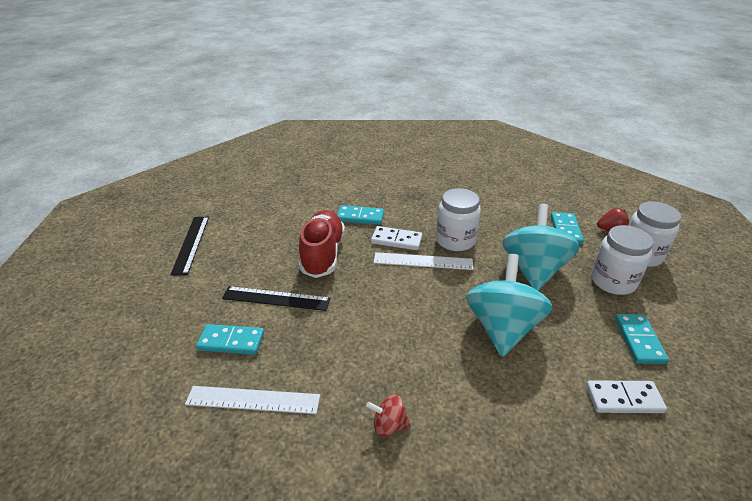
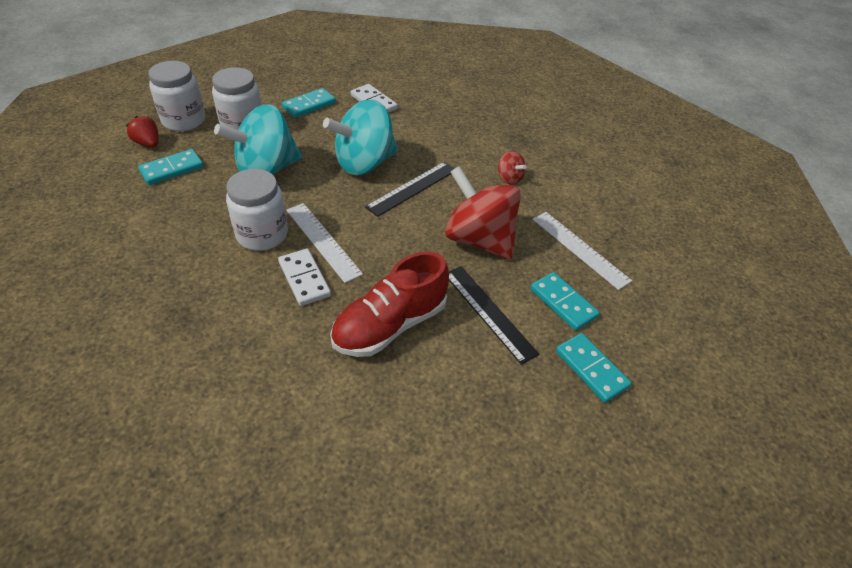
camera: 135 degrees left, 10 degrees up
(191, 244) = (514, 481): black ruler -> black ruler (412, 188)
(339, 339) = (478, 239): none -> red spinning top
(360, 217) = (285, 339): turquoise domino -> turquoise domino (591, 369)

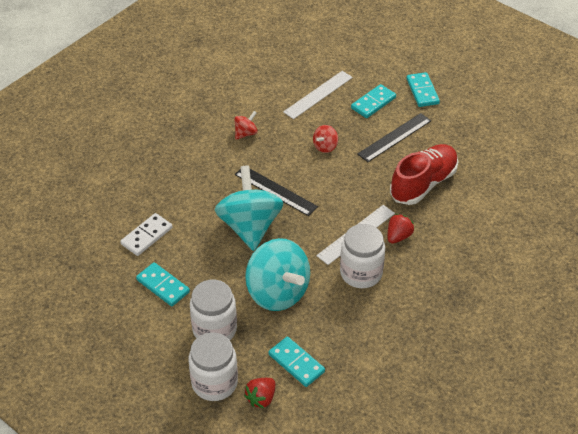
camera: 95 degrees left, 0 degrees up
(304, 279) = (398, 236): white domino -> red strawberry
(364, 163) = (249, 226): turquoise spinning top -> turquoise spinning top turned 150 degrees counterclockwise
(390, 325) = (423, 184): red shoe -> red shoe turned 90 degrees counterclockwise
(478, 239) = (325, 147): red spinning top -> red spinning top, size x0.44
(591, 369) = (422, 91): turquoise domino -> turquoise domino turned 60 degrees counterclockwise

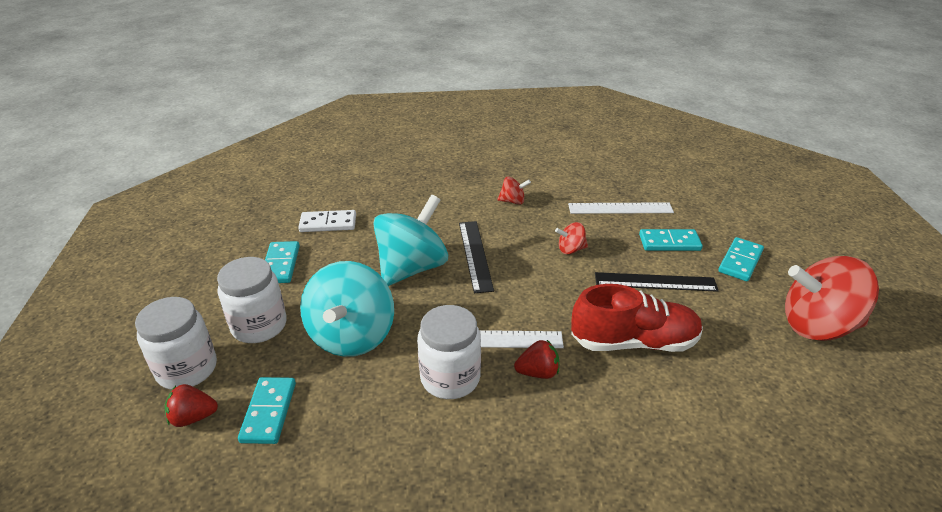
camera: 45 degrees right, 10 degrees down
(494, 110) = (817, 325): none -> red spinning top

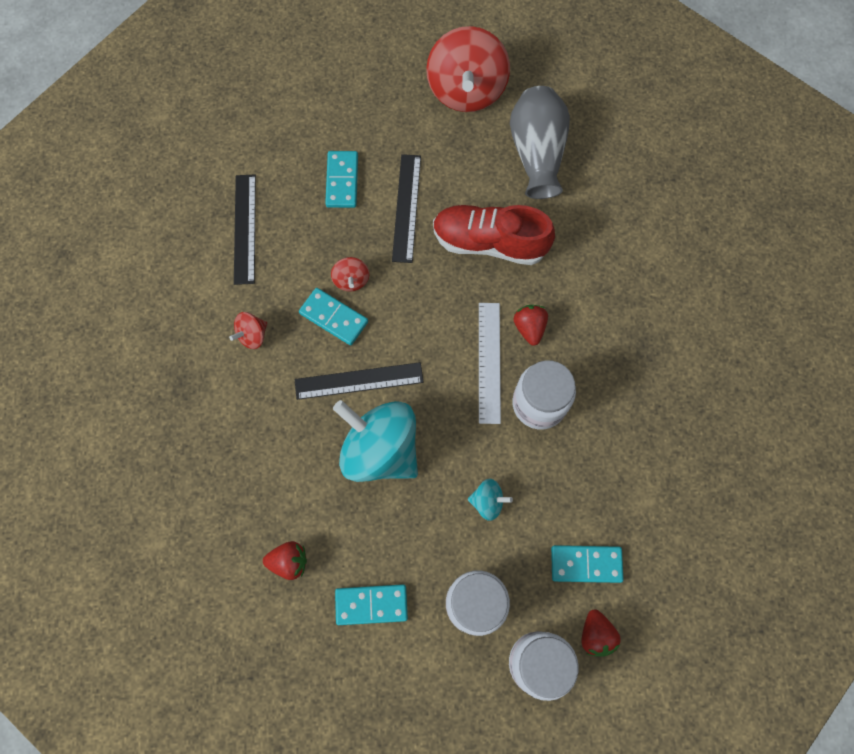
camera: 90 degrees left, 35 degrees up
(328, 223) = (289, 561): white domino -> red strawberry
(352, 336) = (488, 501): turquoise spinning top -> turquoise spinning top, size x0.44
(513, 201) = (252, 335): red spinning top -> red spinning top turned 135 degrees counterclockwise
(606, 194) = (245, 228): none -> black ruler
(620, 208) = (275, 218): white ruler -> none
(633, 342) = (489, 242): red shoe -> red shoe turned 75 degrees counterclockwise
(740, 261) = (375, 124): turquoise domino -> turquoise domino (333, 317)
(765, 385) = (537, 153): none -> grey vase

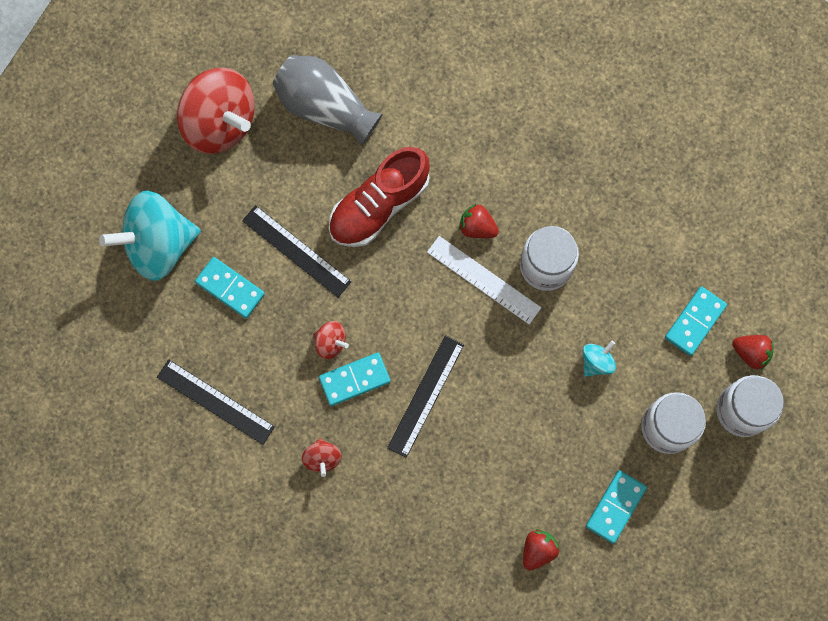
camera: 55 degrees left, 5 degrees up
(380, 449) = (496, 417): turquoise spinning top -> turquoise spinning top (158, 244)

